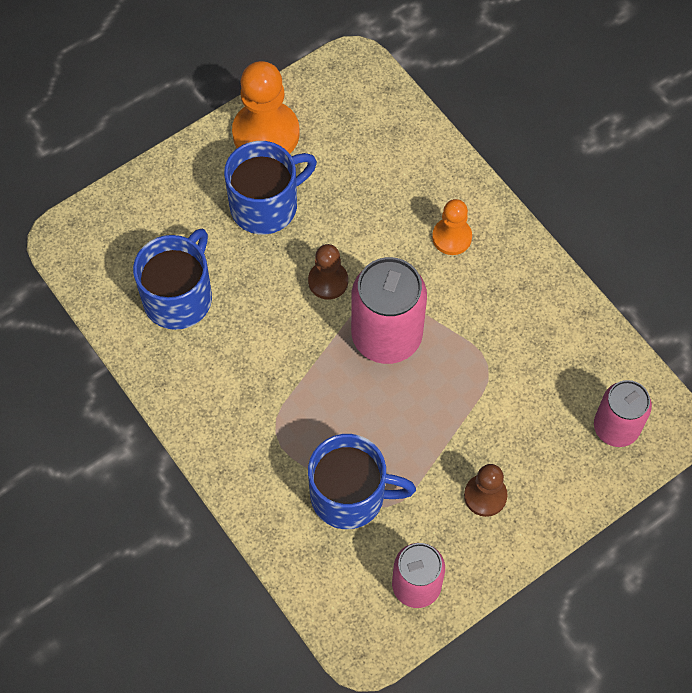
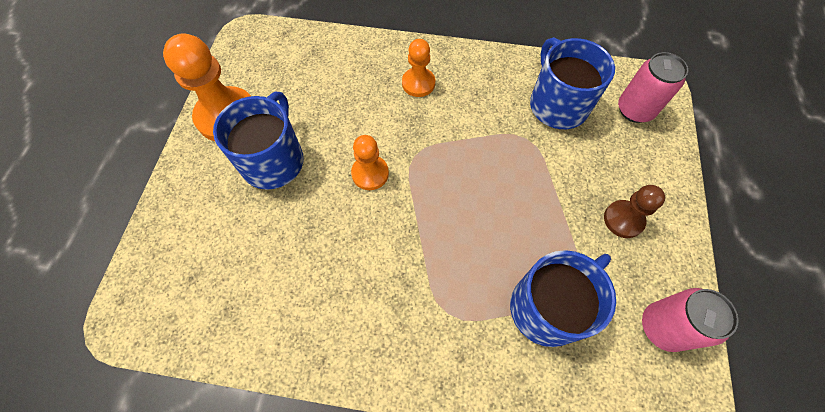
camera: 45 degrees left, 0 degrees up
(179, 297) = (270, 280): blue mug -> blue mug (557, 104)
(328, 281) = (370, 173): brown pawn -> orange pawn
(386, 336) = (447, 175): pink can -> none

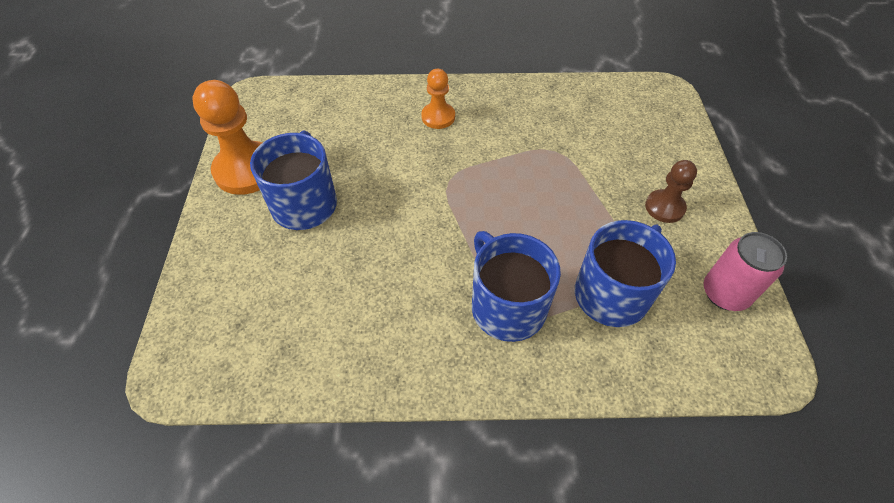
camera: 10 degrees left, 10 degrees down
(370, 173) = (407, 202): orange pawn -> none
(557, 104) = (577, 118): blue mug -> blue mug (507, 306)
(634, 110) = (651, 114): pink can -> none

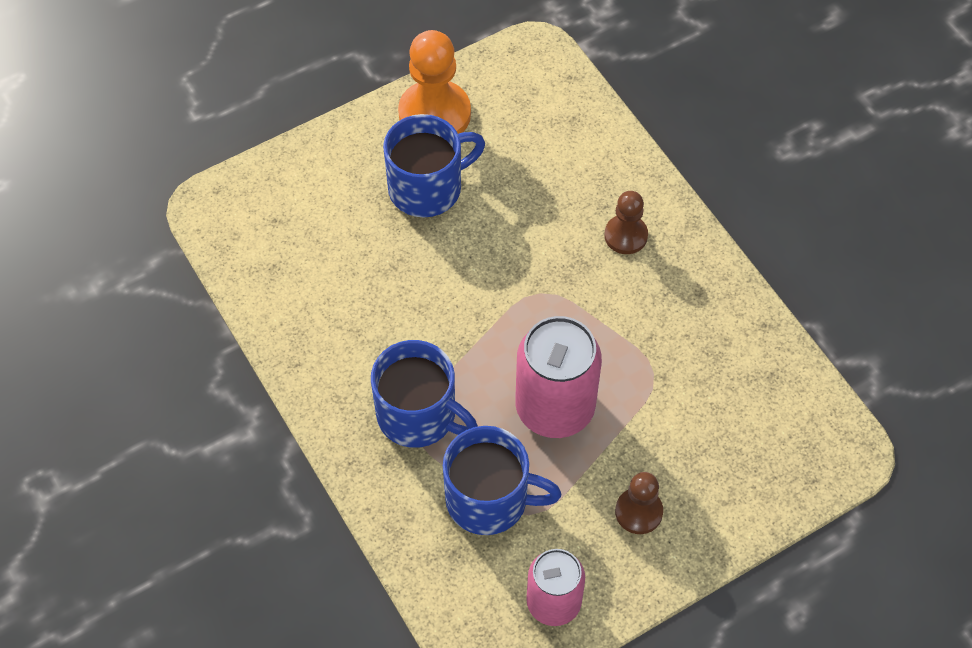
camera: 60 degrees right, 5 degrees up
(438, 117) = (625, 236): orange pawn -> brown pawn
(507, 306) = (418, 415): blue mug -> blue mug turned 90 degrees clockwise
(552, 215) = (555, 408): none -> pink can

